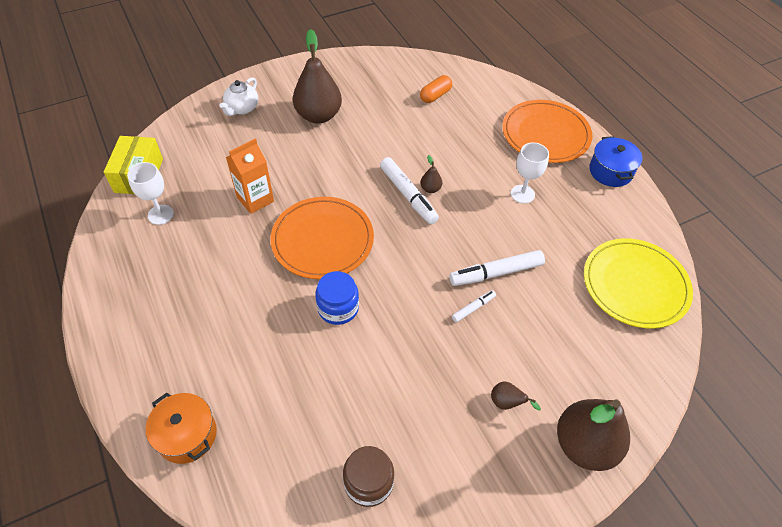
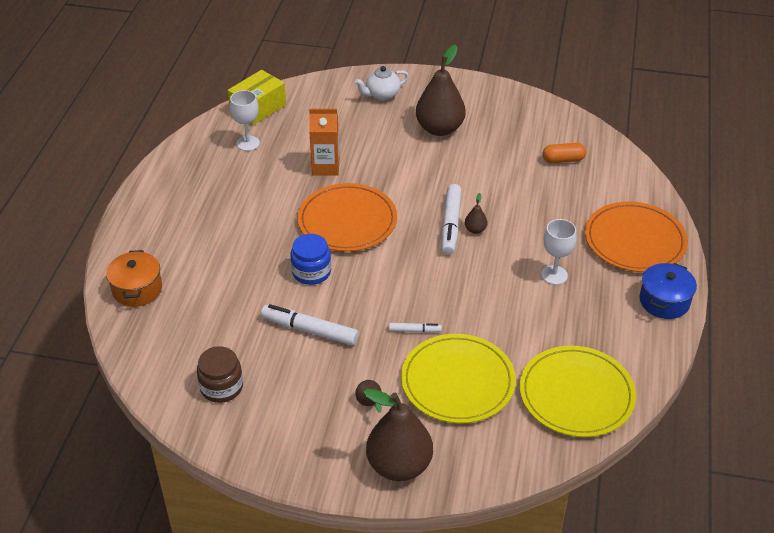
camera: 40 degrees right, 10 degrees down
(496, 273) = (461, 318): white marker -> white marker (310, 330)
(549, 333) = (457, 382): none -> yellow plate

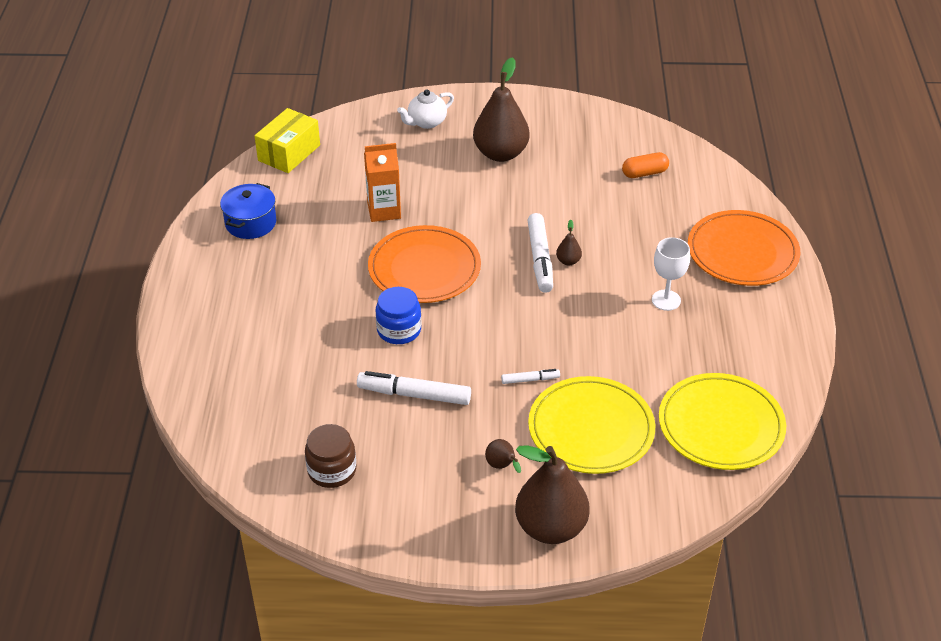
camera: 10 degrees left, 0 degrees up
(137, 289) = (205, 374): orange pot -> none
(248, 143) = (288, 194): white goblet -> none
(664, 301) = (789, 314): blue pot -> blue pot (250, 223)

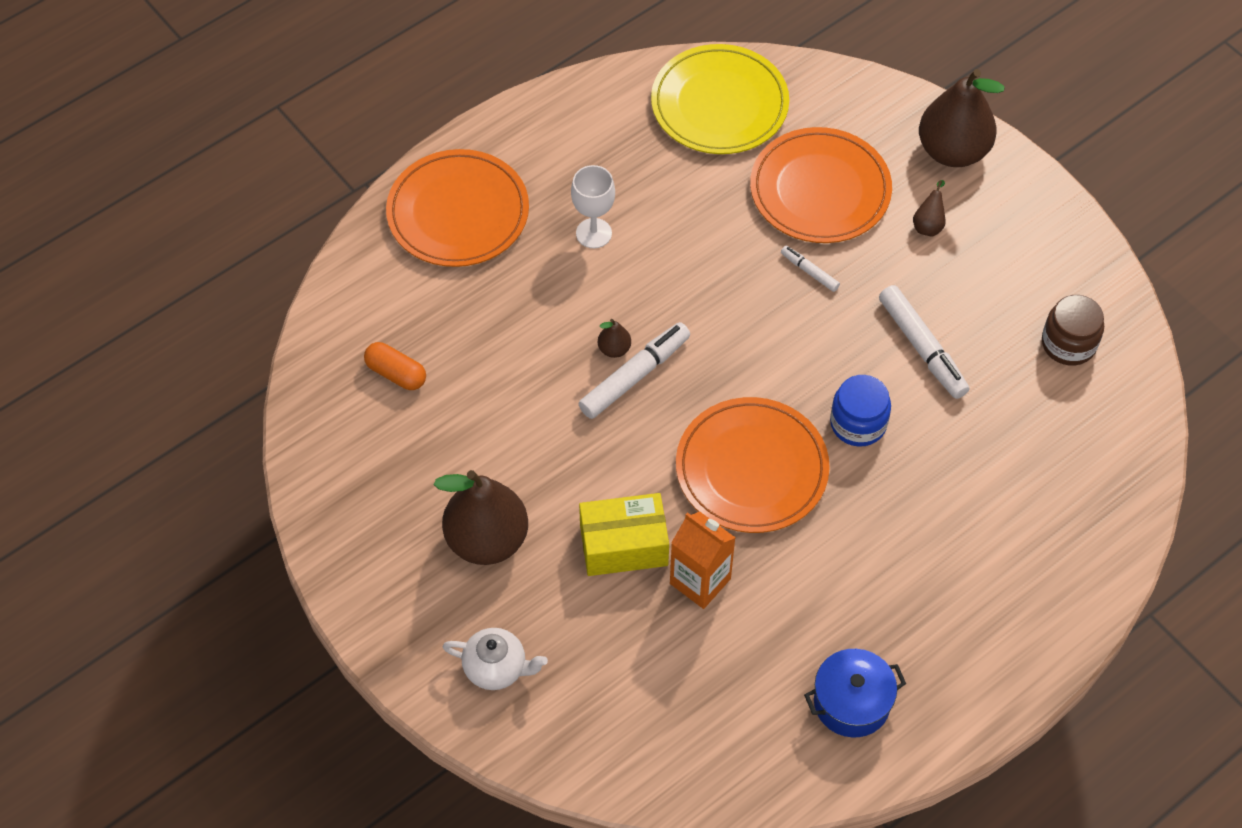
camera: 130 degrees left, 15 degrees up
(289, 153) = (697, 775): yellow box -> yellow box (623, 545)
(591, 429) = (820, 190): yellow plate -> orange plate

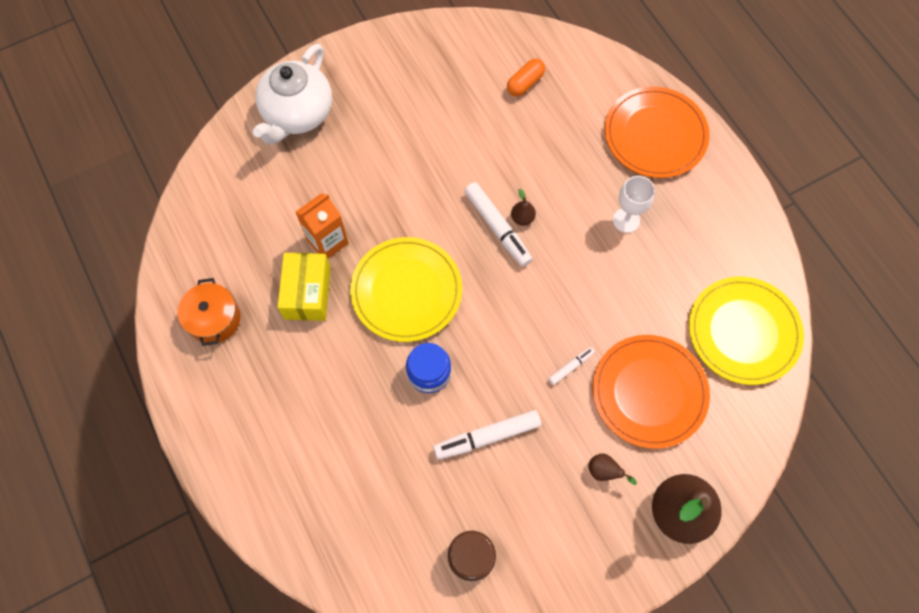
camera: 100 degrees right, 10 degrees up
(487, 540) = (388, 120): brown pear -> none
(496, 668) = (297, 114): white teapot -> white teapot, size x1.83
(623, 545) = (365, 199): yellow box -> yellow box (307, 293)
(751, 469) = (406, 291): orange plate -> yellow plate
(851, 702) = (214, 319): blue pot -> orange pot

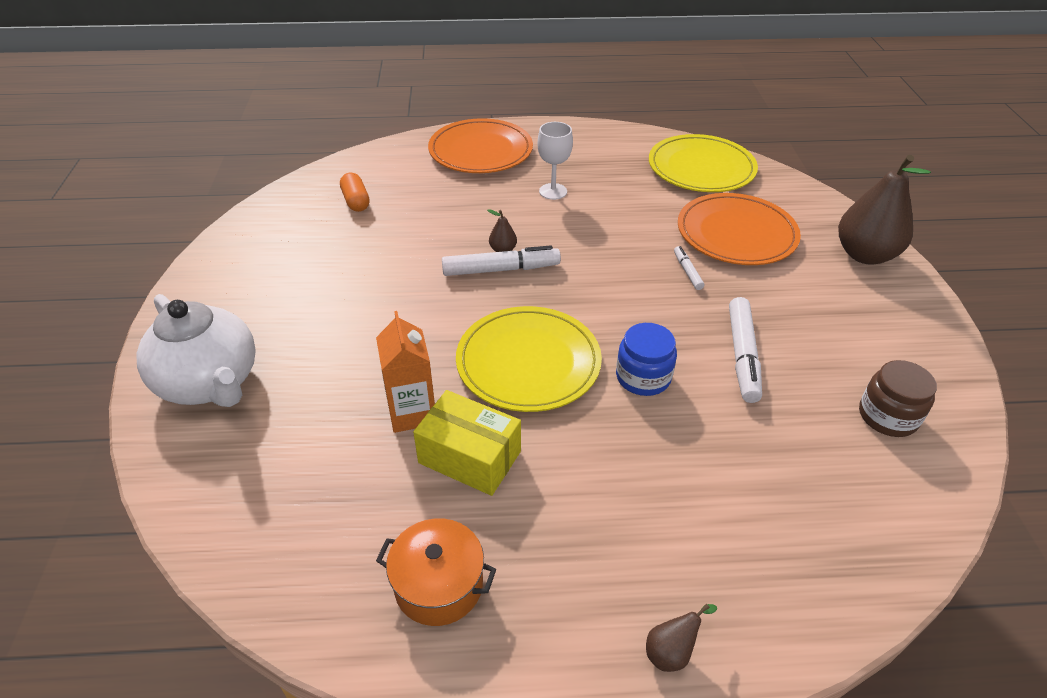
camera: 65 degrees left, 25 degrees down
(604, 471) = (810, 286): brown pear -> brown pear (671, 651)

